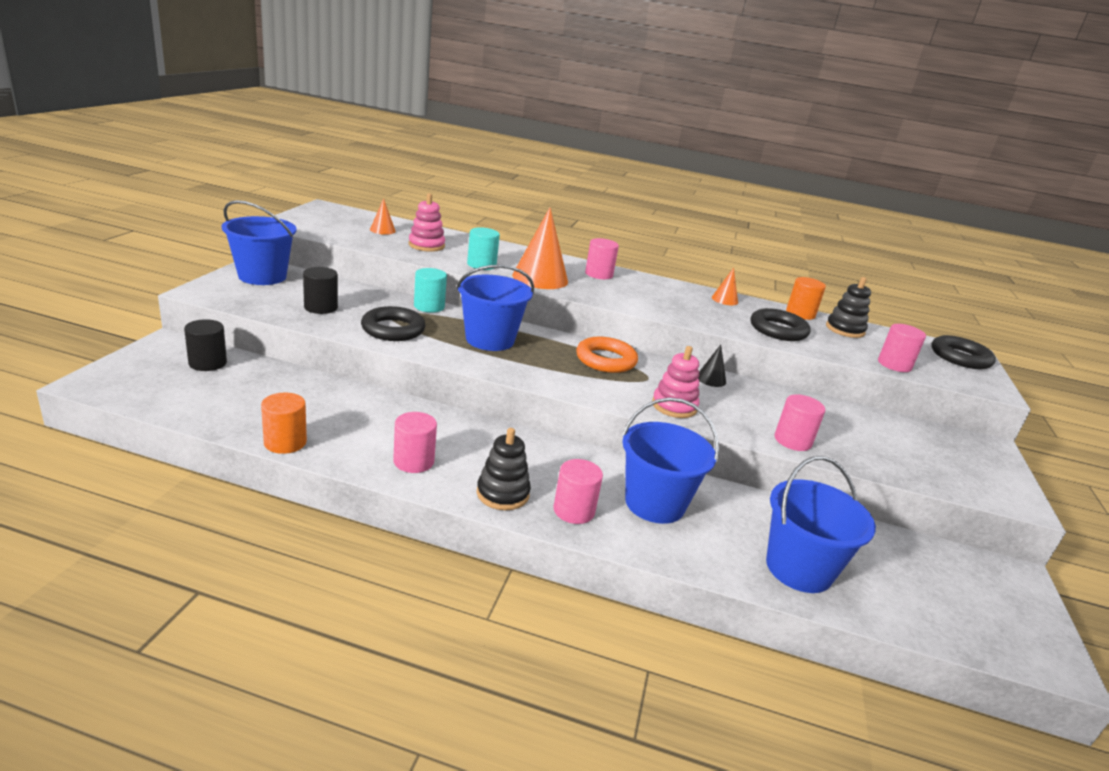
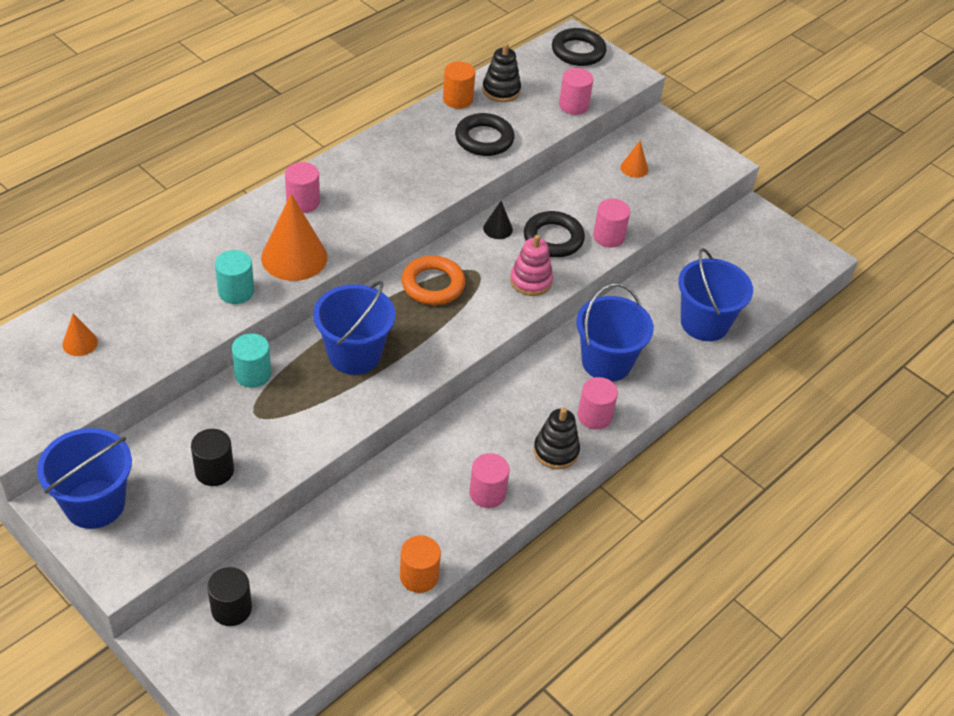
camera: 60 degrees left, 20 degrees up
(393, 329) = (297, 424): black ring -> black ring (553, 238)
(426, 245) = (153, 318): pink stacking toy -> none
(724, 300) = (405, 136): orange cone -> orange cone (634, 168)

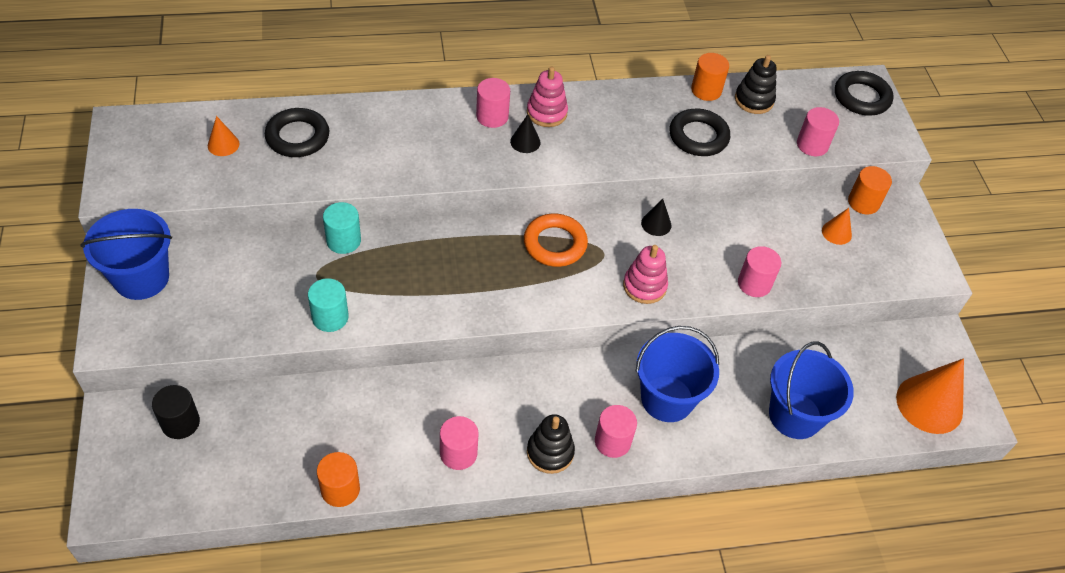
camera: 35 degrees right, 5 degrees up
(214, 471) = (245, 303): black cylinder -> none
(236, 291) = (372, 164): turquoise cylinder -> turquoise cylinder (330, 317)
(294, 257) = (443, 159): orange cone -> orange cone (929, 404)
(346, 177) = (546, 113): none -> pink stacking toy
(350, 209) = (525, 142): none -> black cone
(354, 354) = (436, 268): blue bucket -> none
(553, 238) = (699, 258): black ring -> black ring (297, 137)
(634, 136) = (863, 202): none -> orange cylinder

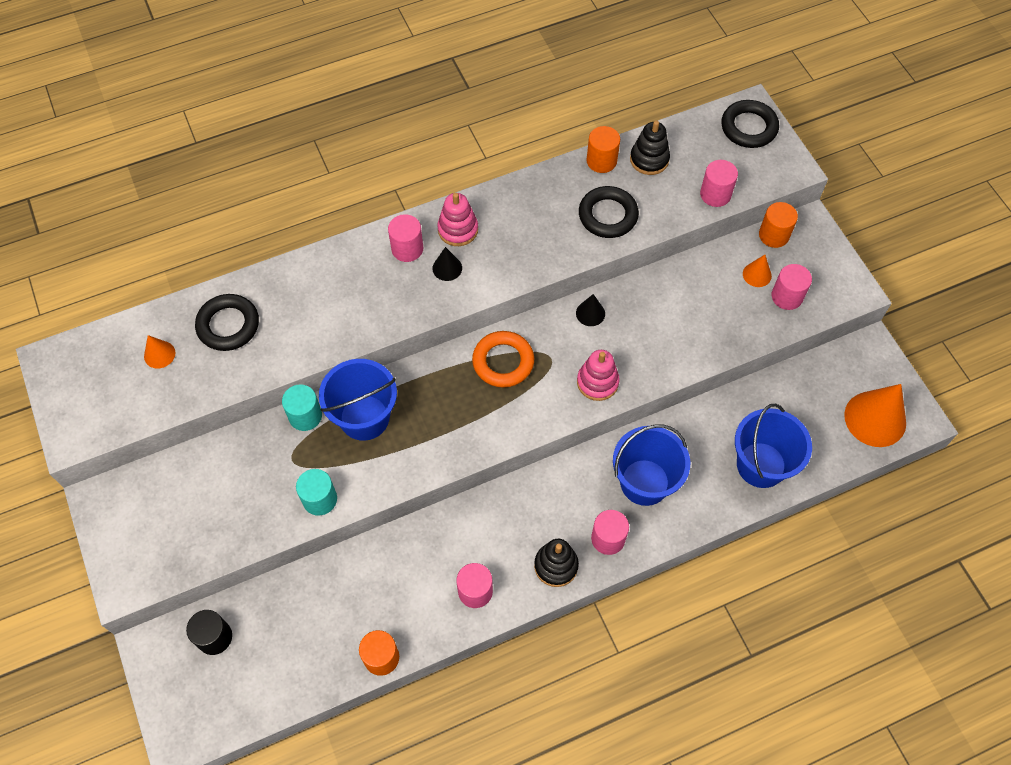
camera: 10 degrees left, 10 degrees up
(141, 278) = (129, 511): blue bucket -> blue bucket (364, 417)
(754, 284) = (695, 350): pink cylinder -> pink cylinder (787, 296)

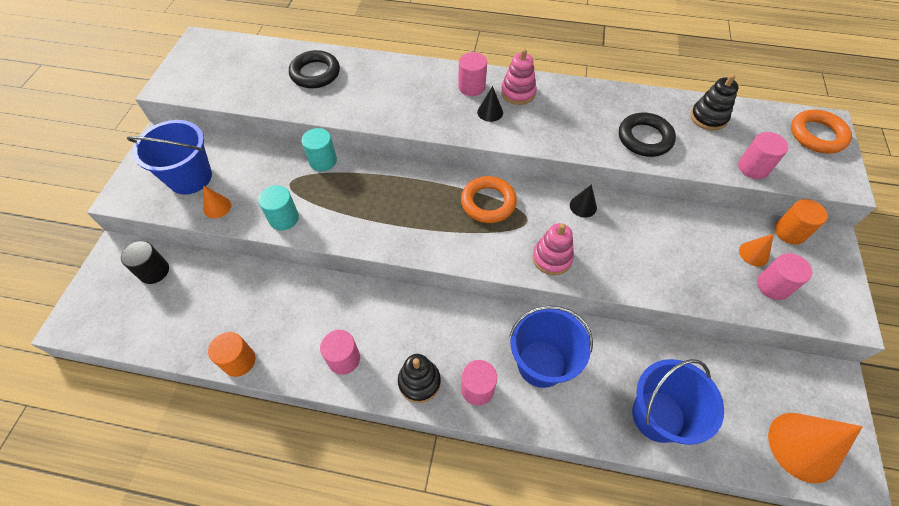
camera: 35 degrees right, 5 degrees down
(159, 354) = (260, 68): orange cone -> orange cone (217, 207)
(364, 417) = (359, 184): blue bucket -> blue bucket (190, 177)
(601, 161) = (666, 101): orange cylinder -> none
(748, 127) = (817, 135): black ring -> orange ring

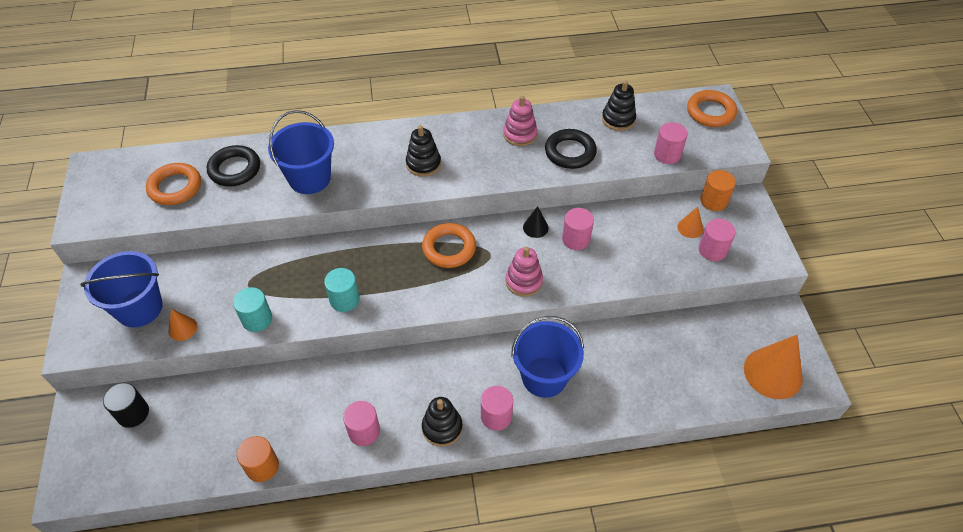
camera: 20 degrees left, 5 degrees down
(258, 76) = (175, 187): none -> orange ring
(323, 161) = (272, 254): turquoise cylinder -> turquoise cylinder (344, 299)
(471, 87) = (397, 144): pink cylinder -> pink cylinder (576, 239)
(490, 112) = (423, 164): black cone -> black stacking toy
(518, 93) = (442, 139): pink stacking toy -> pink stacking toy (520, 134)
(658, 416) = (655, 387): blue bucket -> blue bucket (309, 178)

